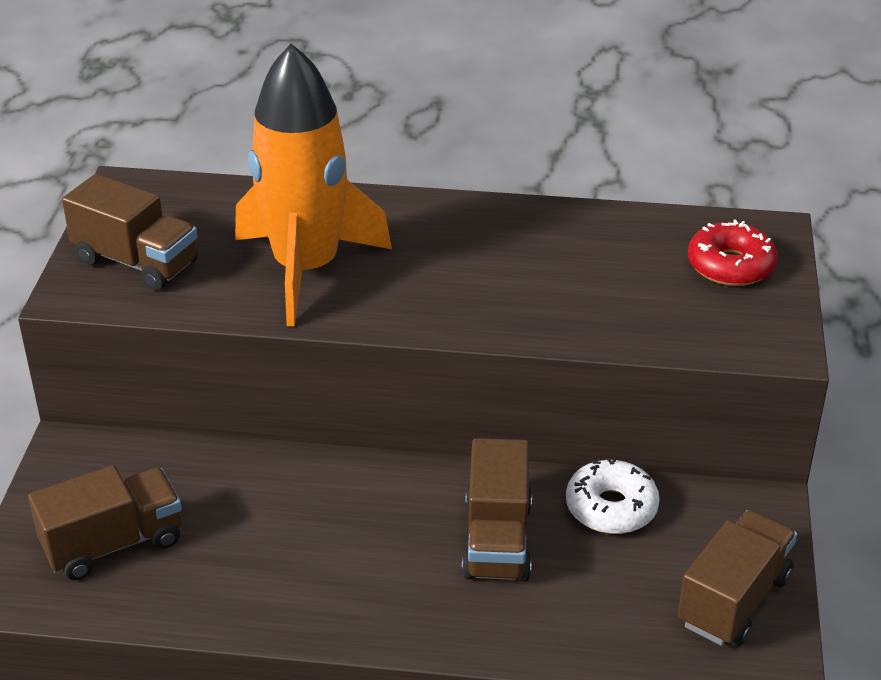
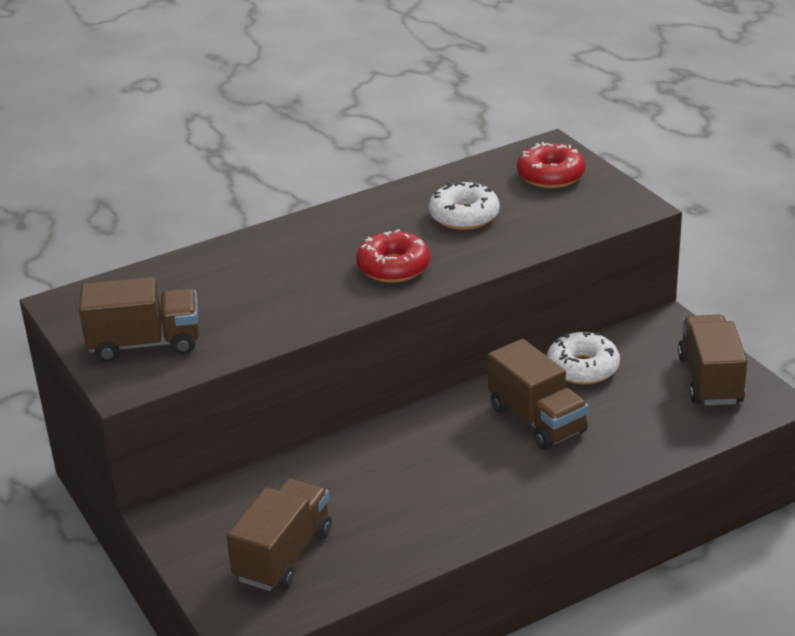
camera: 35 degrees left, 5 degrees down
(306, 269) = (279, 294): orange rocket -> none
(443, 293) = (393, 267): none -> red donut
(582, 270) = (464, 216): none -> white donut

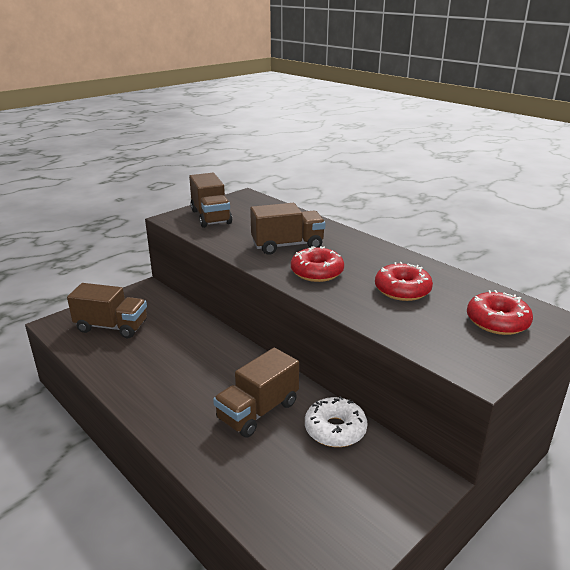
camera: 75 degrees right, 5 degrees down
(464, 216) = (402, 290): white donut -> red donut
(710, 380) = (347, 521): brown truck -> brown truck (287, 245)

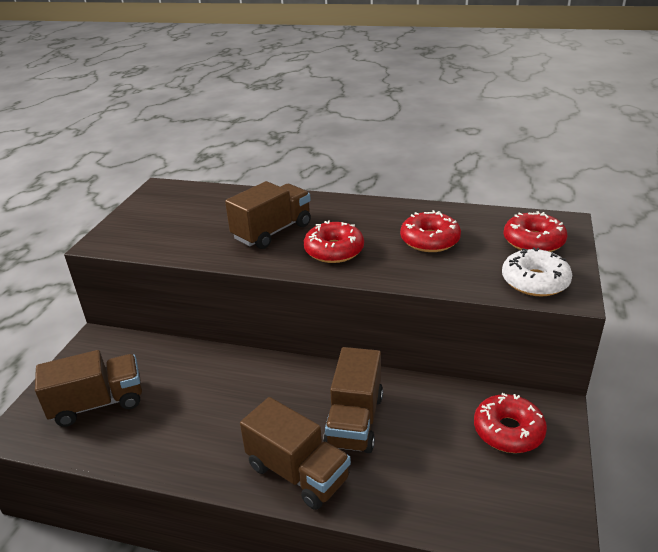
camera: 30 degrees left, 5 degrees up
(211, 217) = (148, 226): brown truck -> brown truck (298, 472)
(335, 429) = (439, 403): white donut -> white donut (535, 281)
(371, 476) = (508, 431): none -> red donut

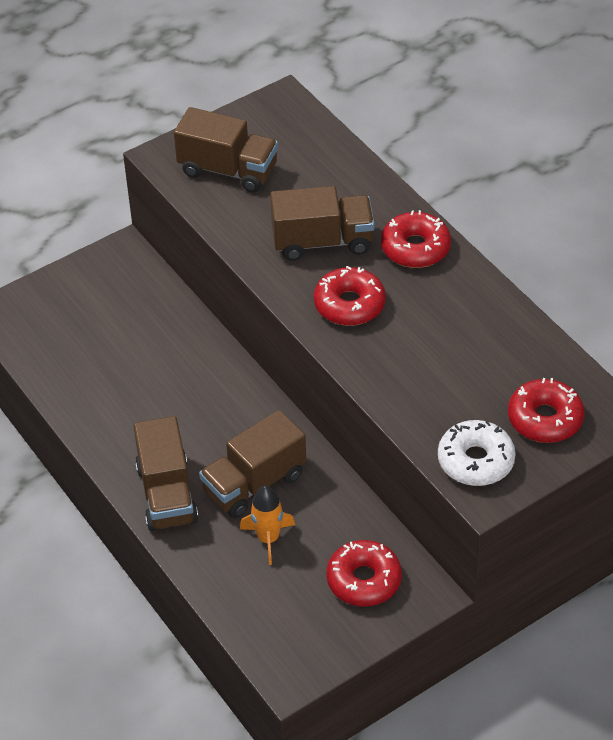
camera: 40 degrees right, 15 degrees up
(98, 403) = (76, 326): brown truck -> brown truck (228, 170)
(411, 450) = (268, 539): none -> orange rocket
(430, 240) = (451, 351): red donut -> red donut (415, 248)

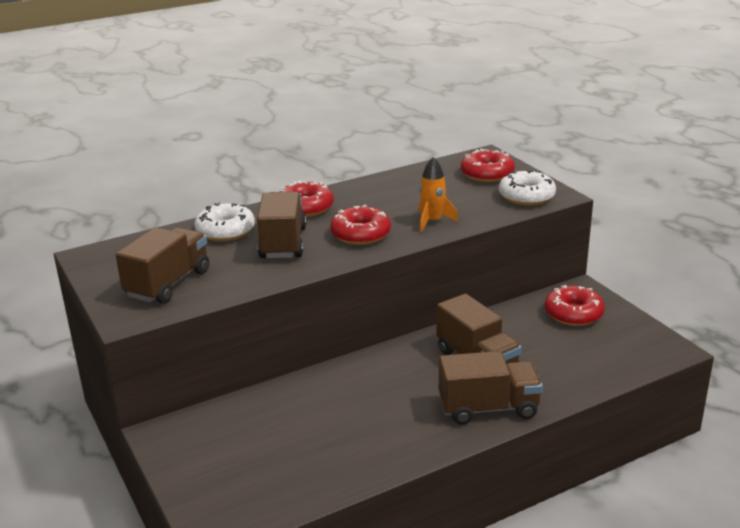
camera: 85 degrees left, 20 degrees down
(268, 539) = (536, 355): orange rocket -> orange rocket (432, 221)
(347, 190) = (225, 231): none -> white donut

